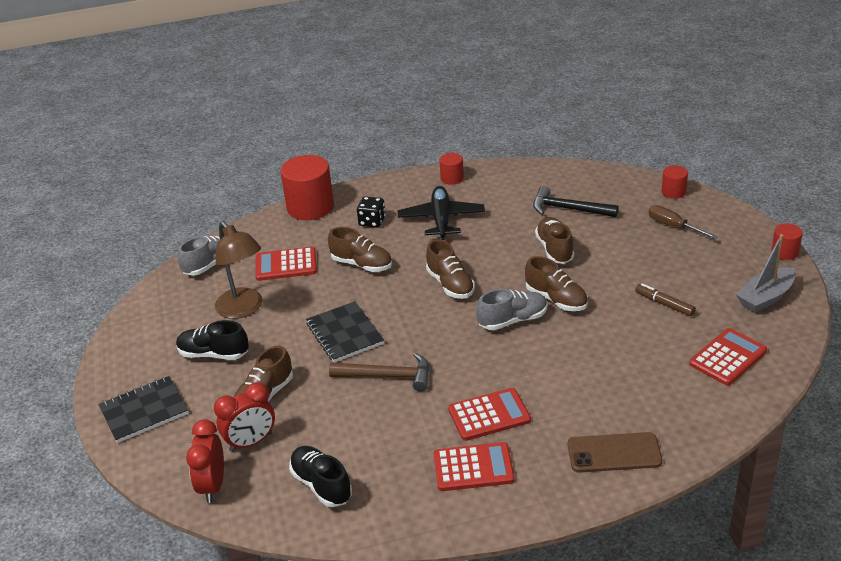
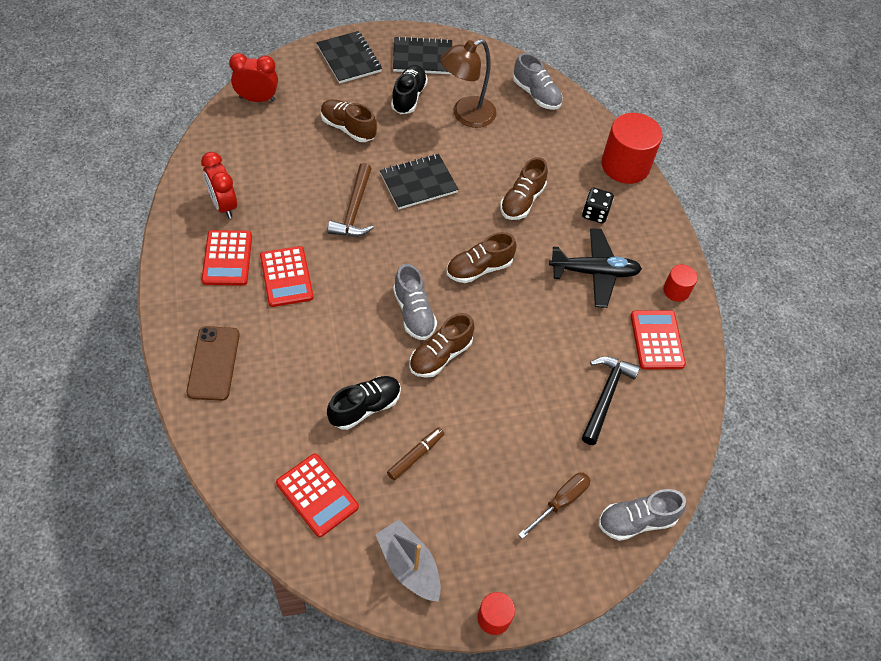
camera: 85 degrees right, 20 degrees up
(148, 350) = (422, 57): none -> black notebook
(251, 442) = (297, 120): red clock -> red clock (223, 205)
(286, 265) = (528, 145): red calculator -> red calculator (657, 340)
(321, 485) = (238, 161): black shoe -> black shoe (365, 407)
(554, 249) = (528, 369): brown shoe -> none
(673, 192) = (636, 521): red cylinder -> grey shoe

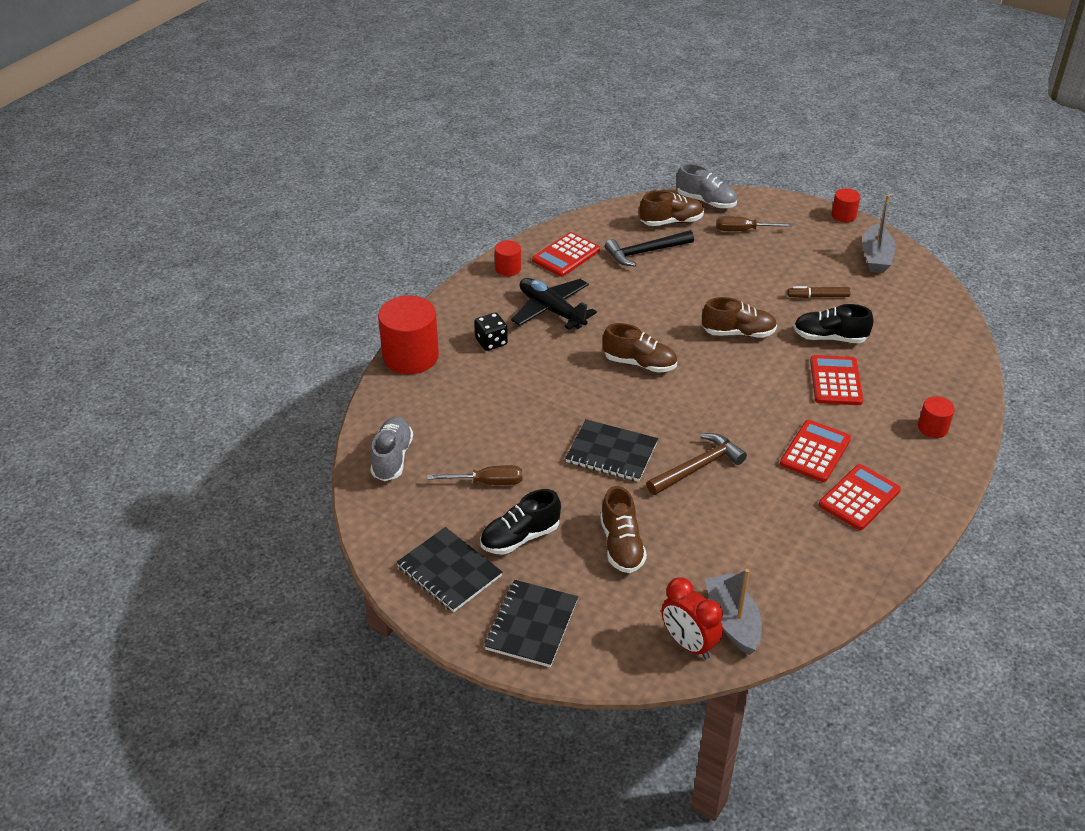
camera: 130 degrees left, 15 degrees down
(213, 363) = (932, 428): brown phone -> red cylinder
(223, 205) = (825, 548): red clock -> none
(243, 125) = (732, 621): none -> grey boat
(317, 495) = (910, 315): red calculator -> red calculator (835, 381)
(413, 313) = (729, 367): grey shoe -> none
(466, 115) = (487, 482): brown lamp -> brown screwdriver
(522, 201) = (538, 385): brown shoe -> brown shoe (671, 222)

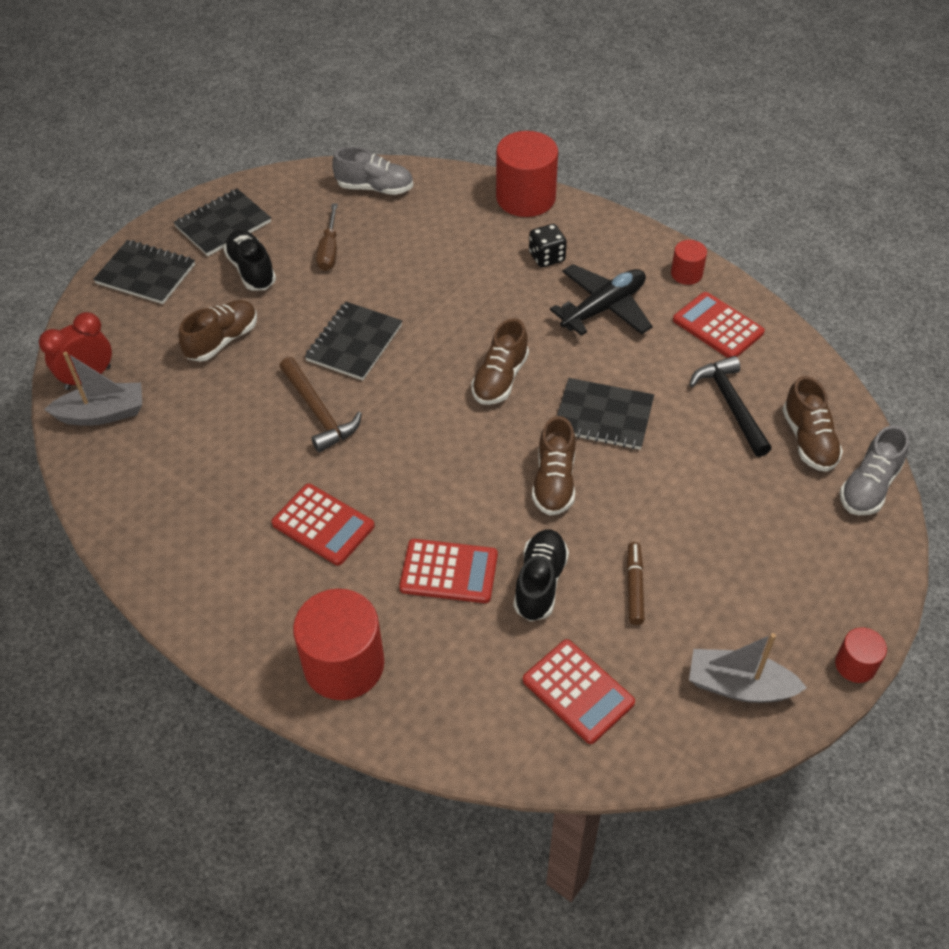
camera: 95 degrees right, 10 degrees up
(621, 545) = (222, 340): brown shoe -> brown shoe turned 135 degrees clockwise
(668, 310) = (603, 416): none -> black notebook
(743, 230) = (796, 522): brown screwdriver -> none
(859, 498) = (239, 554): red calculator -> red calculator (578, 691)
(932, 428) = (344, 664): red cylinder -> red cylinder, size x1.99

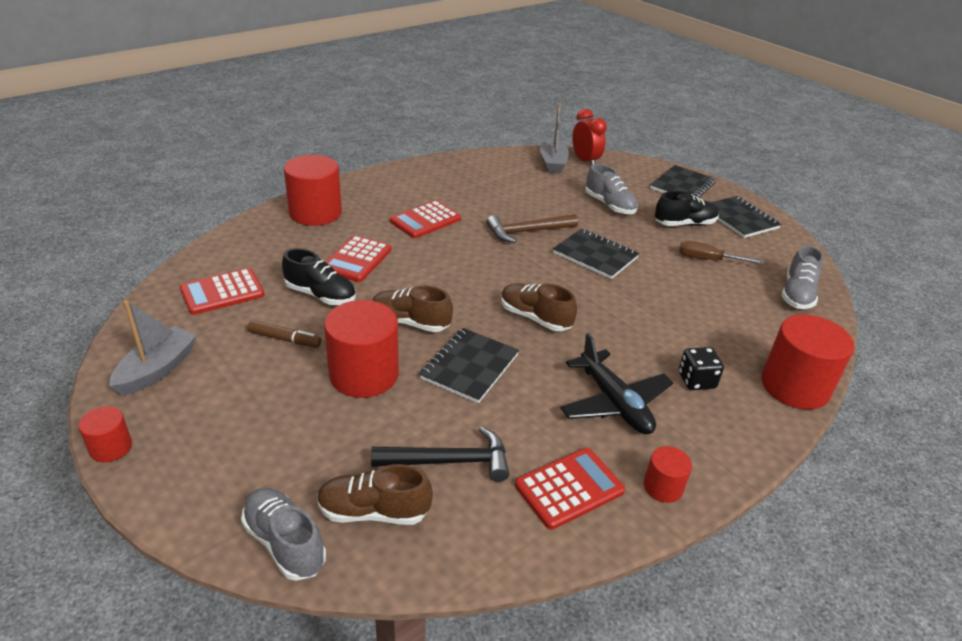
camera: 100 degrees right, 15 degrees down
(222, 340) = (609, 205): brown shoe -> grey shoe
(655, 497) = (364, 374): none -> red cylinder

